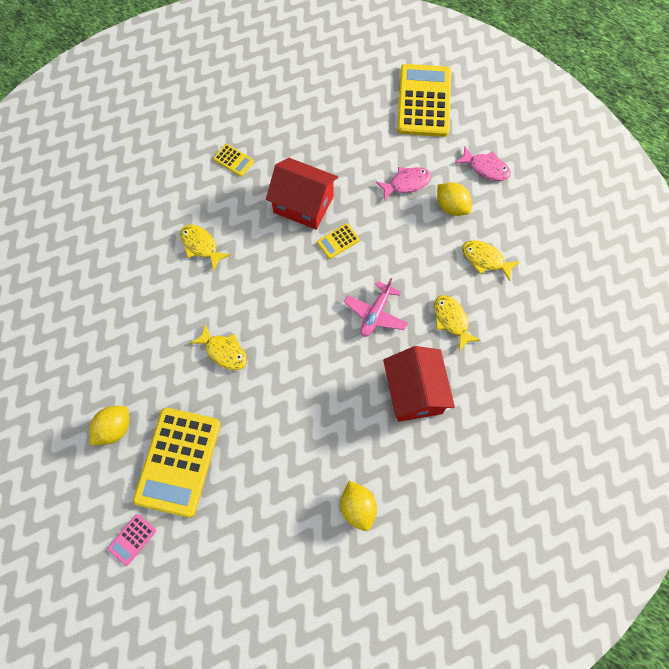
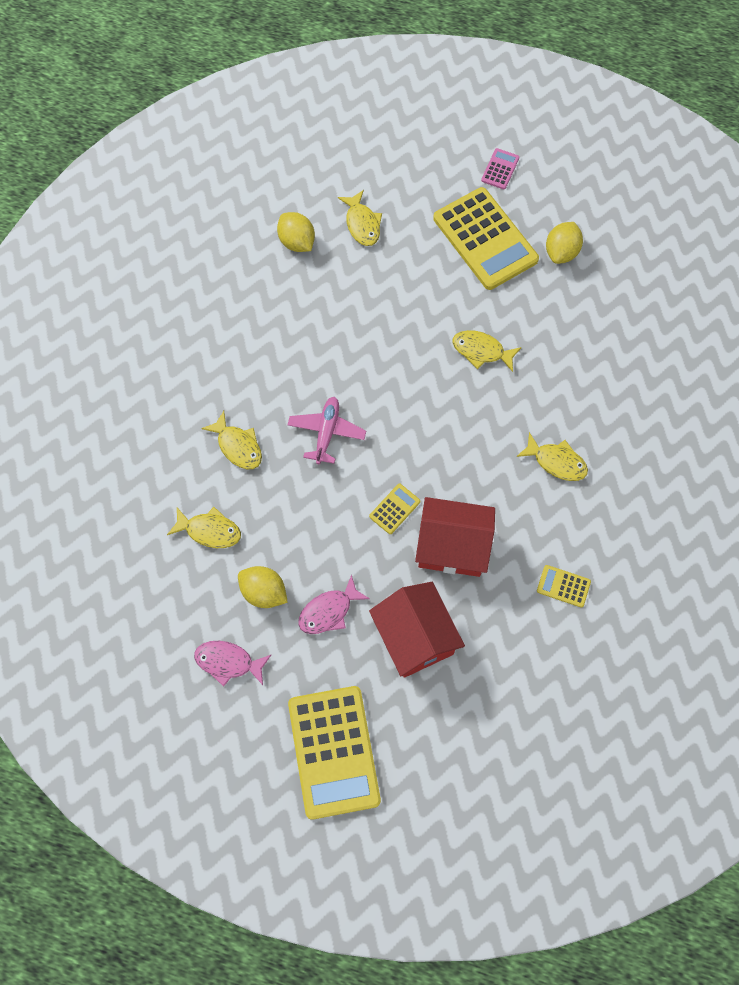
camera: 165 degrees right, 0 degrees up
(178, 461) = (485, 239): yellow calculator -> yellow calculator turned 150 degrees clockwise
(289, 511) = (362, 224): none -> yellow fish
(414, 392) = (264, 359): red house -> red house (414, 637)

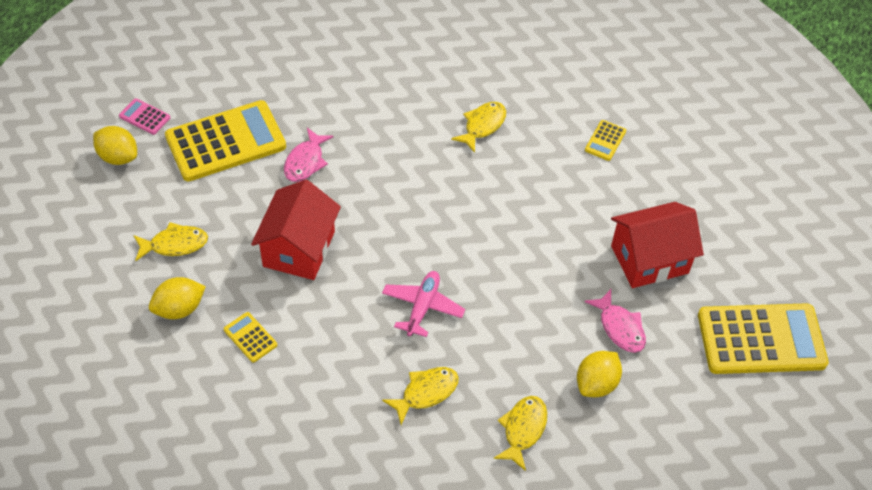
camera: 85 degrees left, 15 degrees down
(228, 662) = (670, 424): pink fish -> pink fish (305, 162)
(326, 432) = (422, 307): pink plane -> pink plane turned 90 degrees clockwise
(394, 509) = (516, 258): yellow calculator -> yellow calculator (250, 337)
(452, 547) = (560, 217): red house -> red house (299, 249)
(481, 351) = (354, 164): yellow fish -> none
(561, 252) = (258, 85): yellow lemon -> yellow lemon (118, 157)

